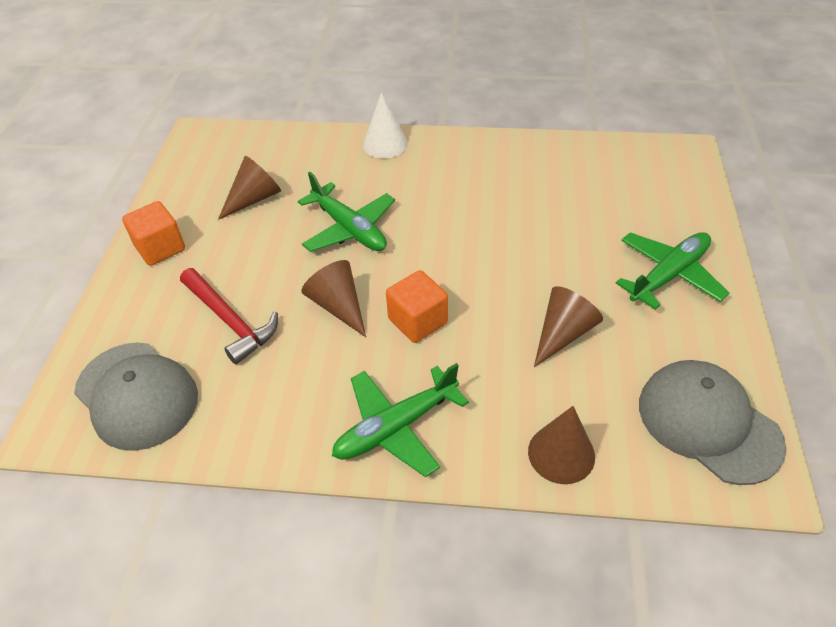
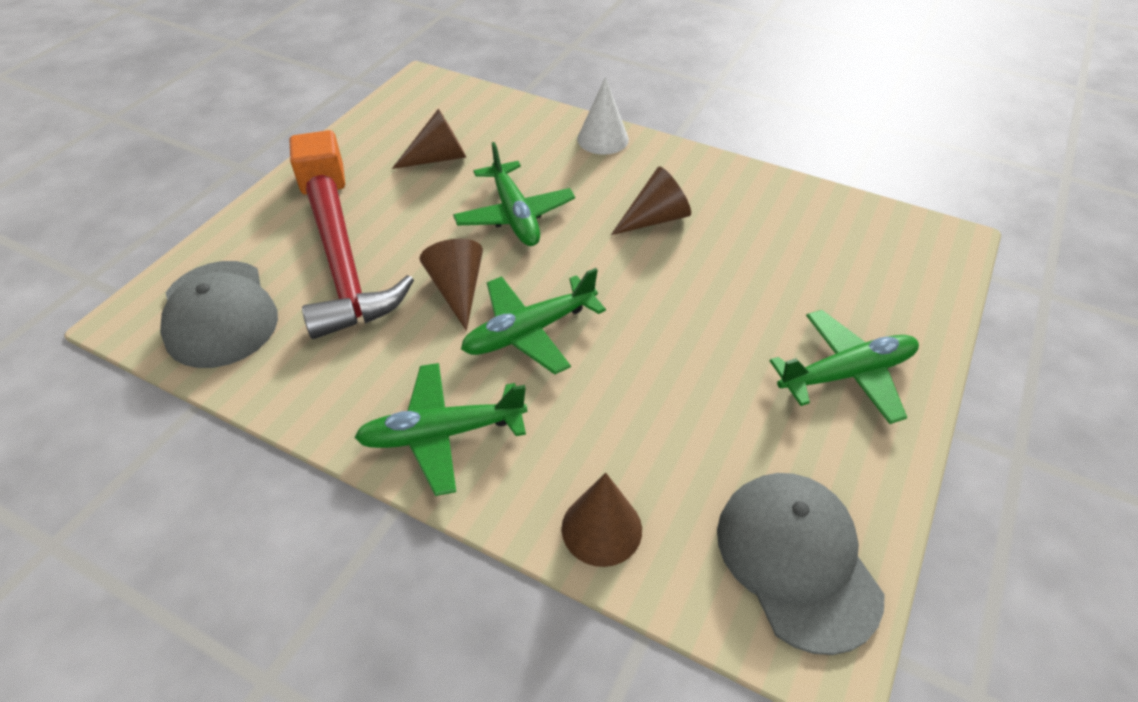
camera: 20 degrees right, 0 degrees up
(230, 321) = (345, 270): red hammer -> red hammer, size x1.50
(418, 321) = (529, 332): orange cube -> green plane
(563, 334) = (680, 398): brown cone -> brown cone (655, 218)

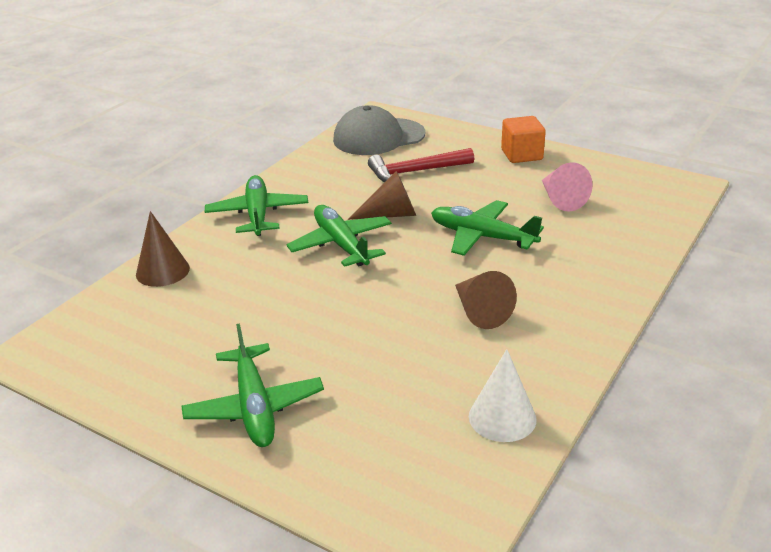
camera: 95 degrees right, 15 degrees down
(345, 270) = (416, 172): red hammer -> red hammer, size x0.67
(438, 158) = (560, 199): brown cone -> pink cone
(515, 215) = (482, 237): green plane -> green plane turned 45 degrees clockwise
(603, 139) = (612, 286): white cone -> white cone (502, 417)
(797, 560) = (99, 349): grey cap -> none

